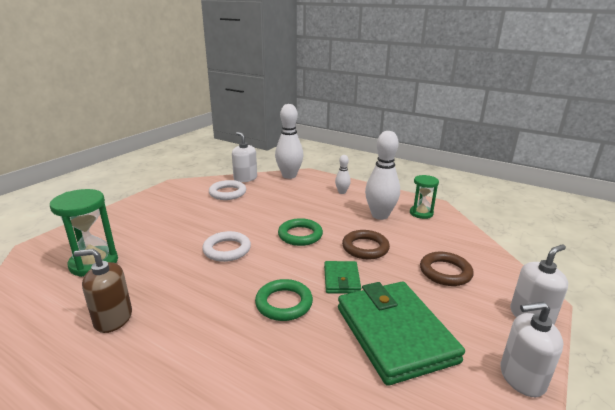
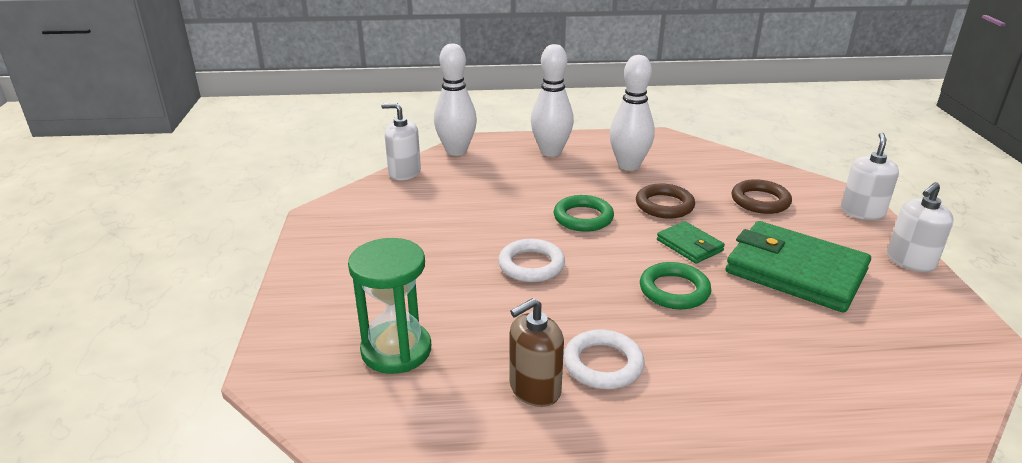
camera: 35 degrees left, 5 degrees up
(227, 193) = (414, 199): white ring -> white ring (603, 364)
(342, 192) = (551, 152): white bowling pin -> white bowling pin, size x1.97
(421, 213) = (663, 149): green hourglass -> none

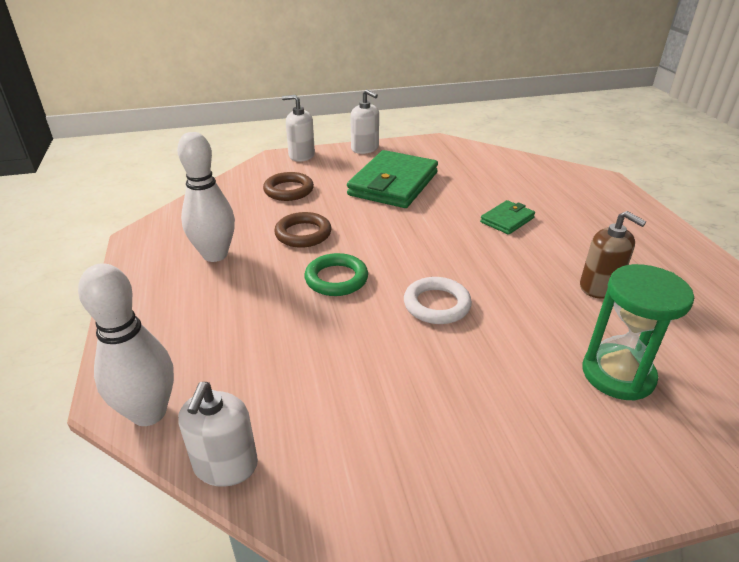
camera: 100 degrees left, 5 degrees up
(551, 152) = (169, 314): white bowling pin -> none
(603, 364) = (550, 258): white ring -> none
(674, 290) = (440, 230): green ring -> none
(689, 245) = (371, 222): green wallet -> green wallet (507, 220)

